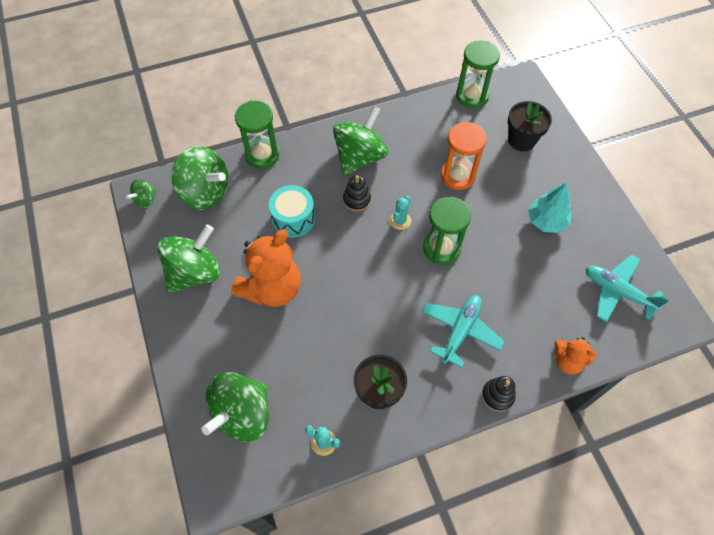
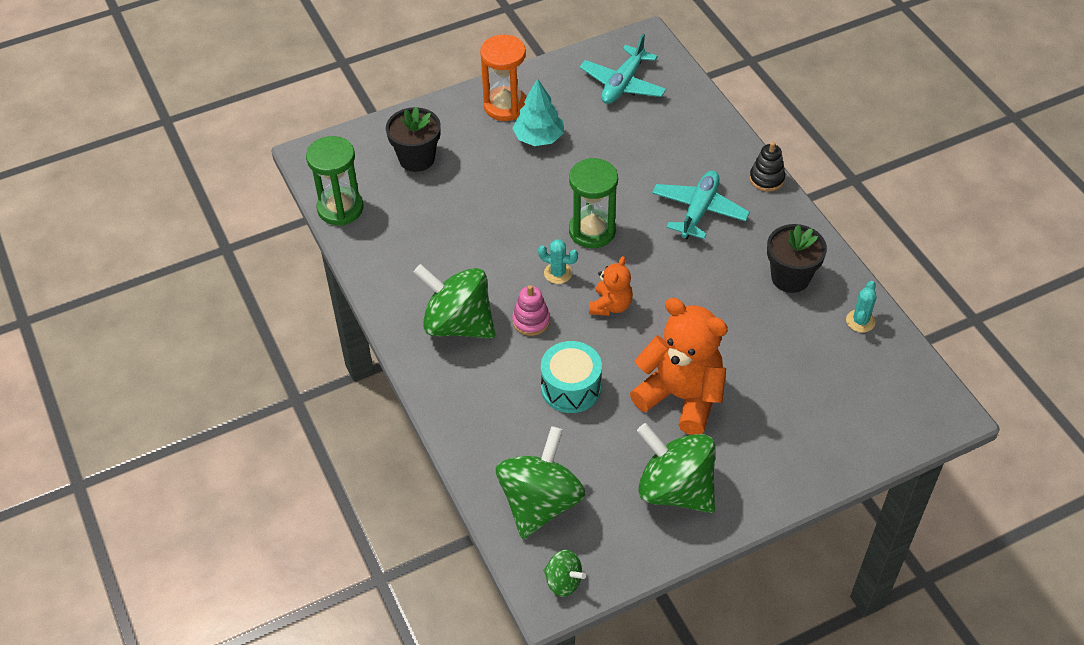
camera: 95 degrees left, 10 degrees down
(242, 414) = (851, 402): green spinning top -> none
(262, 155) = (464, 441): green hourglass -> none
(357, 200) = (531, 321): black stacking toy -> pink stacking toy
(457, 175) = (480, 219): orange hourglass -> orange hourglass (505, 106)
(460, 331) = (699, 211): turquoise plane -> turquoise plane turned 90 degrees clockwise
(567, 361) = (714, 125): orange teddy bear -> orange teddy bear (610, 305)

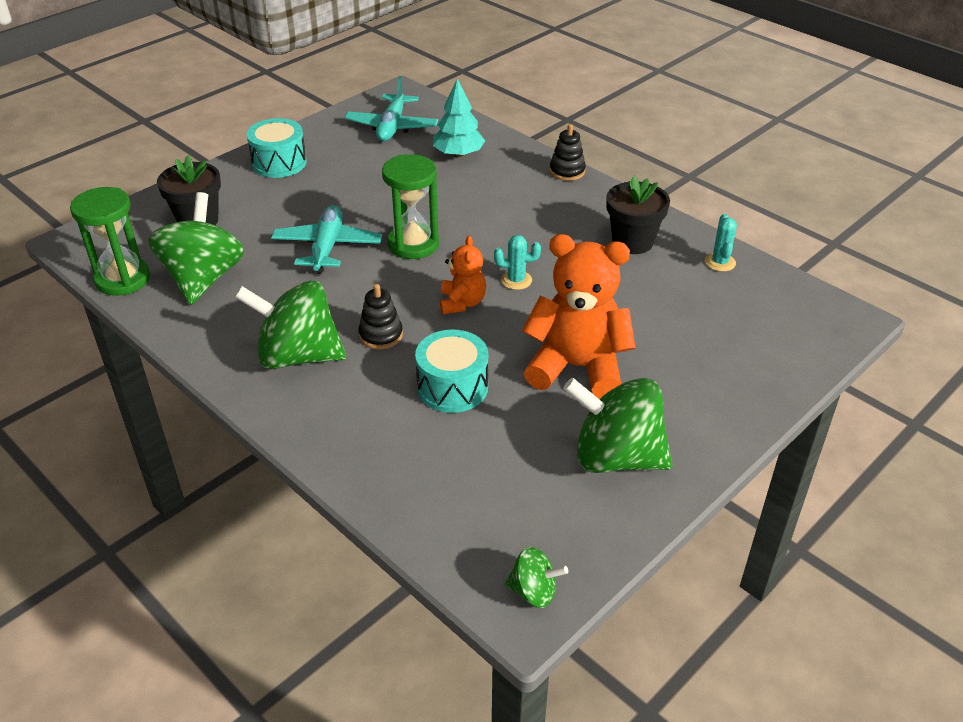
camera: 20 degrees left, 10 degrees down
(505, 106) = (279, 163): orange hourglass -> turquoise drum
(531, 321) = (381, 335): pink stacking toy -> black stacking toy
(538, 138) = (324, 181): turquoise tree -> turquoise tree (458, 154)
(540, 502) = (467, 512): green spinning top -> green spinning top (203, 278)
(558, 273) = (392, 287): turquoise cactus -> turquoise cactus (516, 280)
(699, 211) = (514, 207): turquoise plane -> turquoise plane (327, 247)

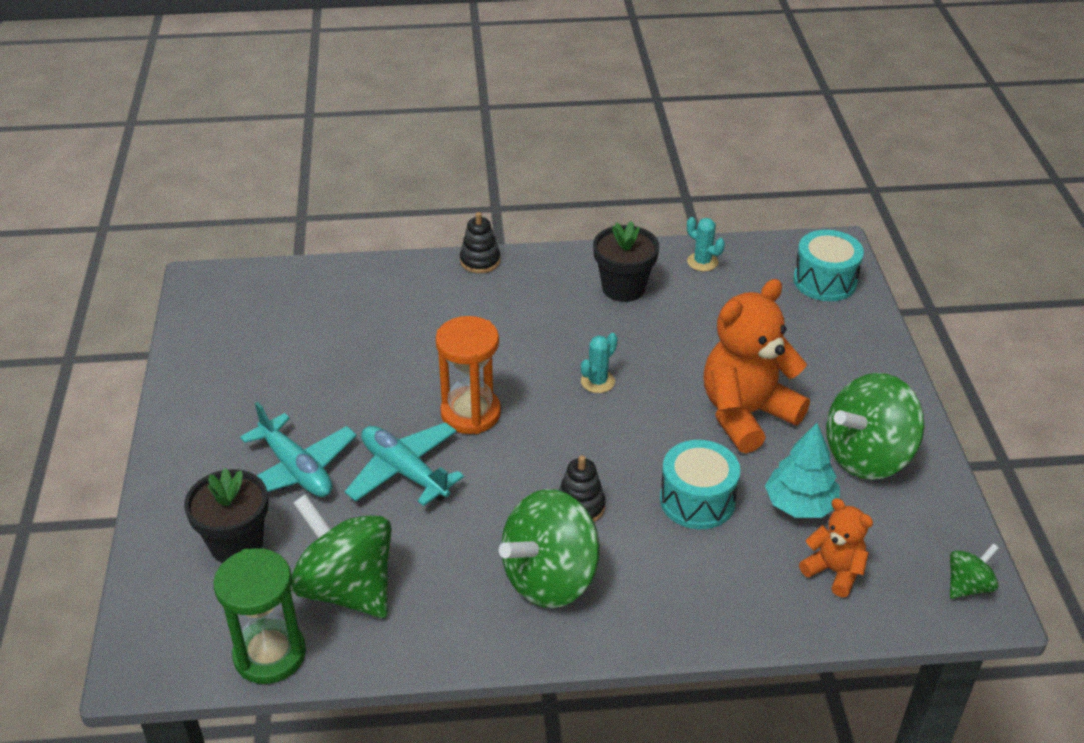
camera: 50 degrees left, 0 degrees up
(279, 163) = (210, 430): turquoise drum -> turquoise drum (825, 281)
(392, 127) = (257, 320): turquoise plane -> turquoise plane (296, 470)
(413, 244) = (470, 413): green hourglass -> orange hourglass
(458, 154) = (365, 306): turquoise tree -> turquoise tree (800, 504)
(462, 303) = (592, 431): orange teddy bear -> orange teddy bear (834, 571)

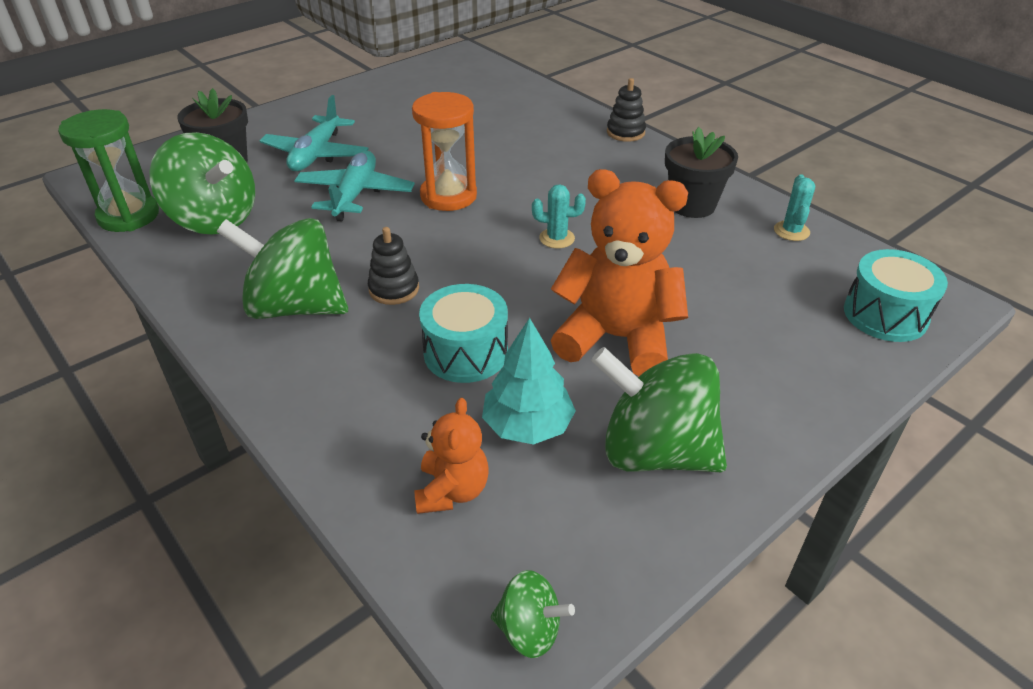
camera: 55 degrees right, 0 degrees up
(347, 588) = (214, 219): green spinning top -> green spinning top turned 120 degrees clockwise

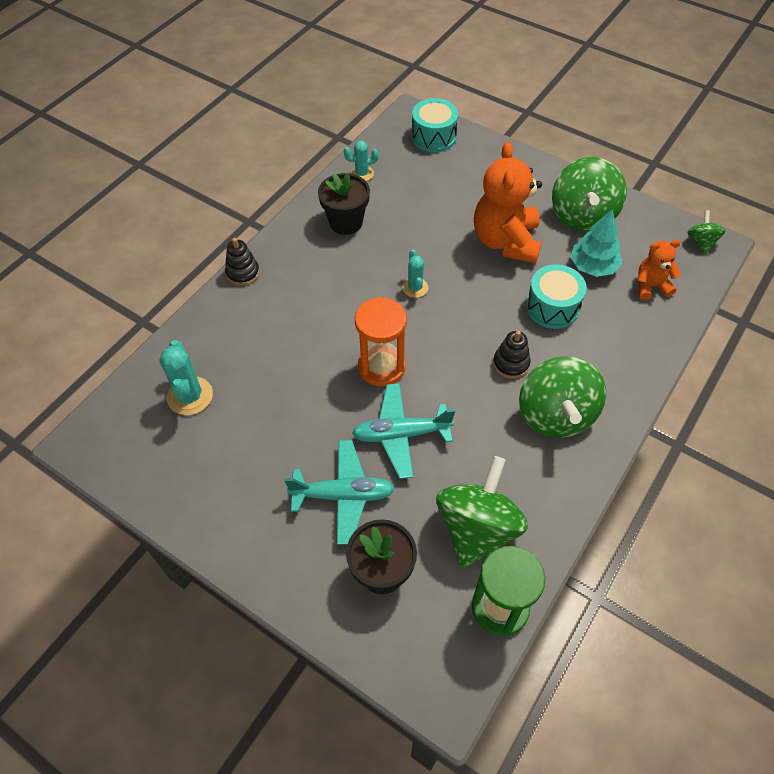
camera: 105 degrees left, 15 degrees up
(478, 96) = (190, 396): none -> turquoise cactus

